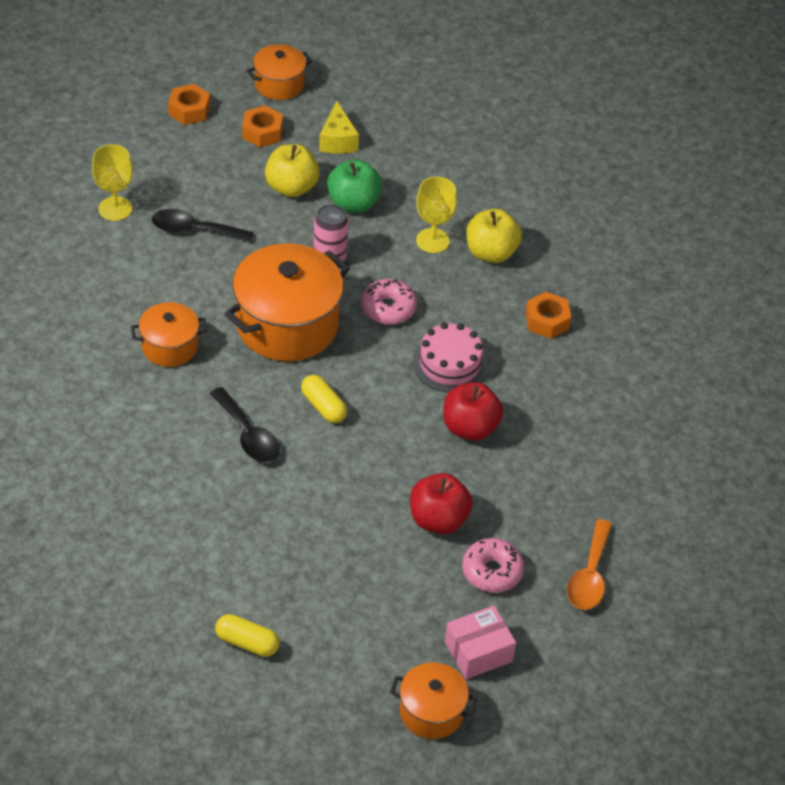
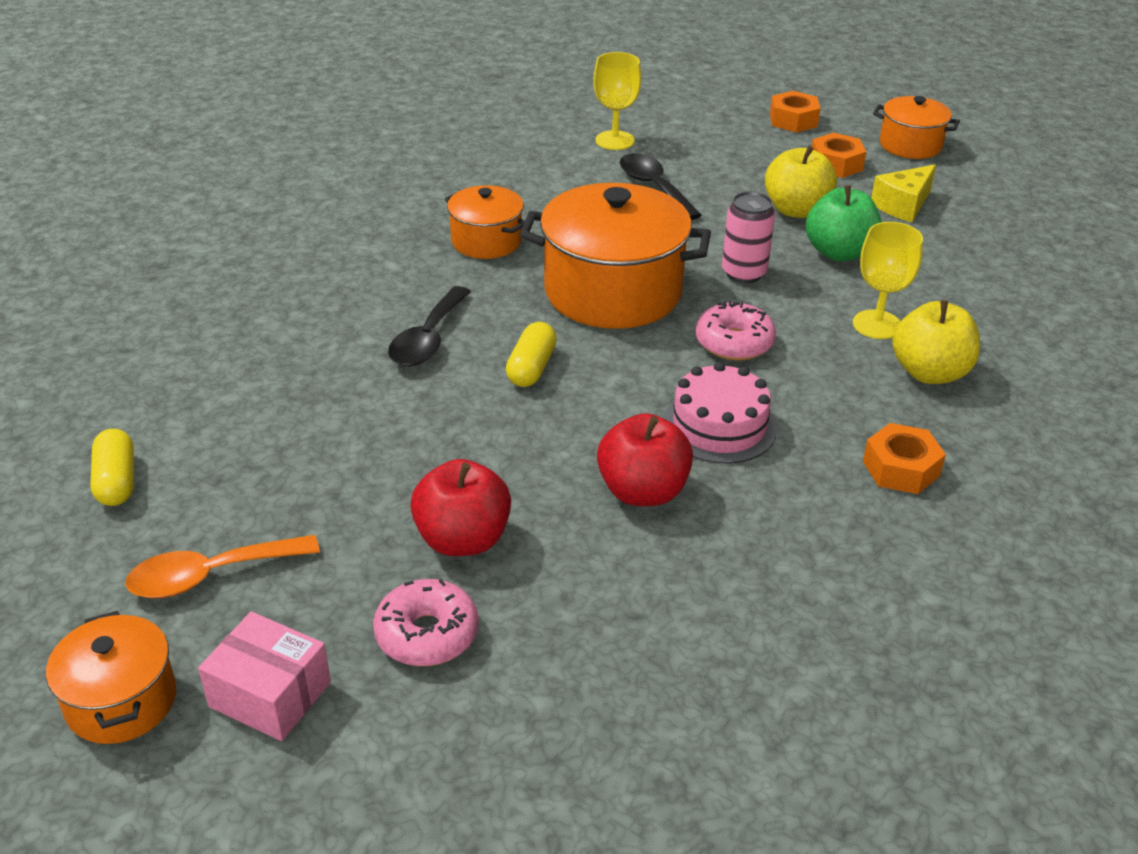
camera: 55 degrees right, 10 degrees down
(589, 575) = (522, 744): orange spoon -> orange spoon (210, 575)

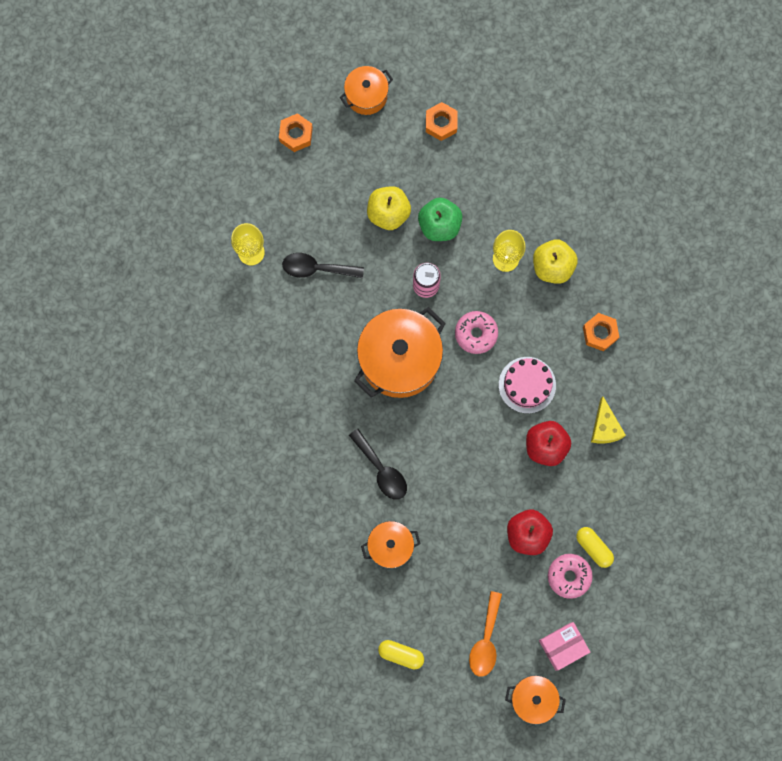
camera: 55 degrees left, 40 degrees up
(486, 241) = (312, 391): orange pot -> orange pot (390, 546)
(531, 368) = (435, 437): yellow capsule -> yellow capsule (593, 548)
(836, 164) = (358, 153): orange nut -> orange nut (441, 123)
(903, 205) = (421, 155): yellow cheese -> yellow cheese (604, 427)

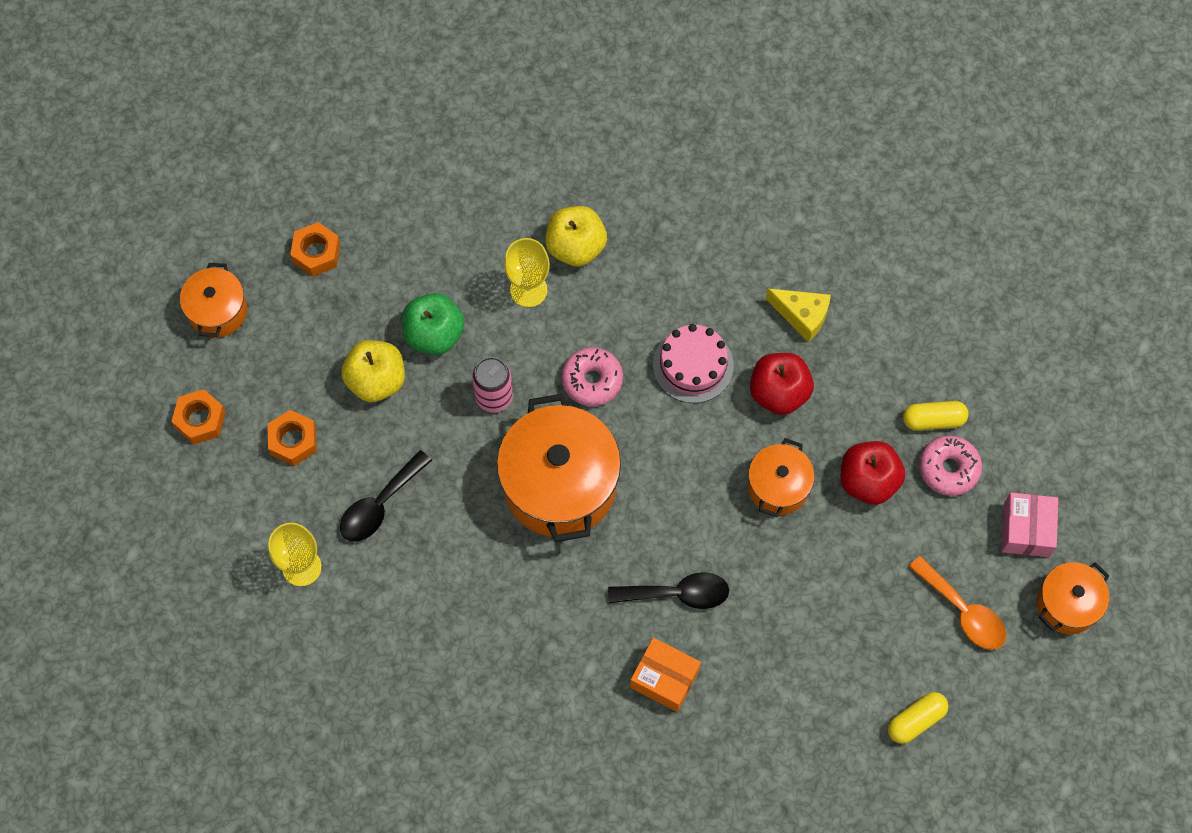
camera: 55 degrees left, 10 degrees down
(327, 496) = (664, 679): none -> orange box
(390, 546) = (776, 645): orange pot -> orange pot (778, 486)
(600, 333) = (690, 249): orange nut -> orange nut (293, 441)

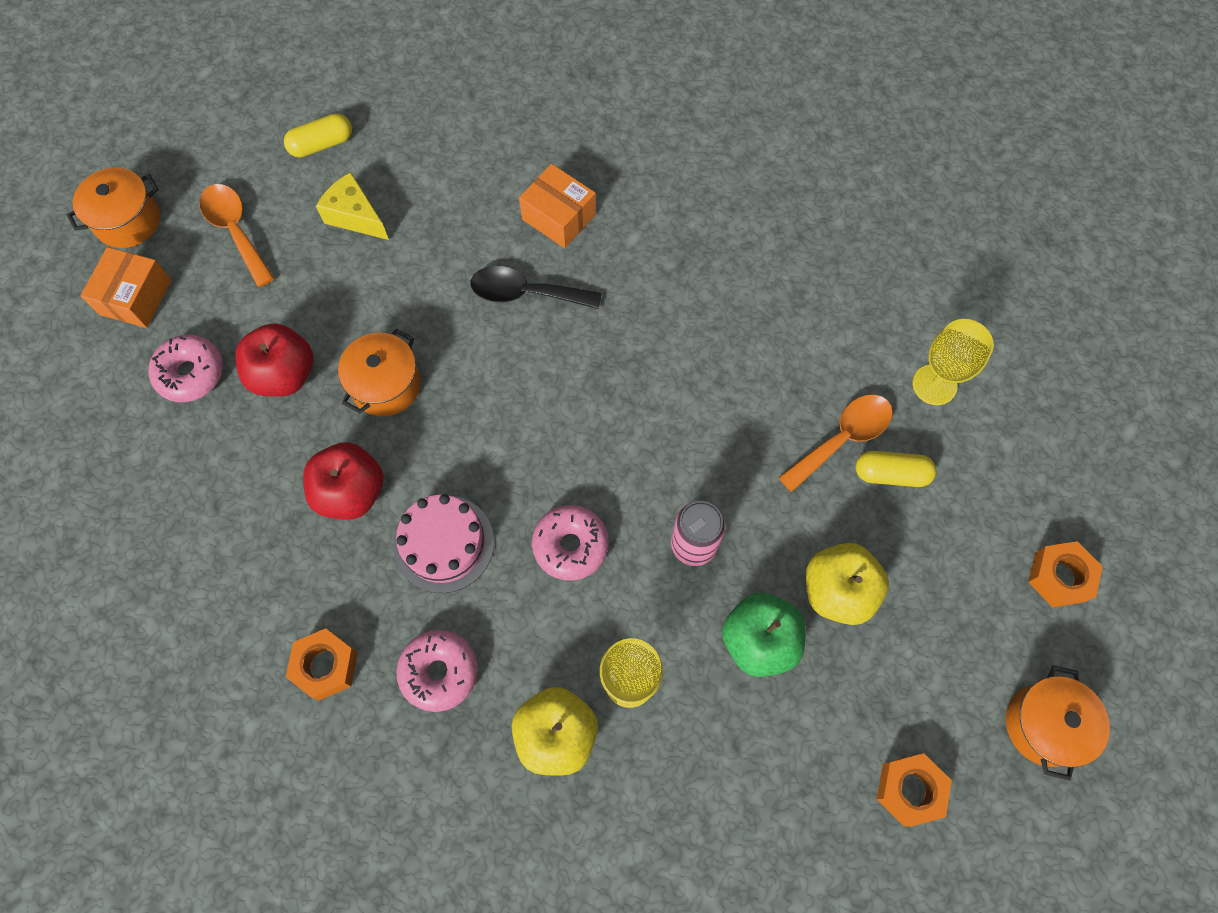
camera: 170 degrees left, 0 degrees up
(293, 441) = (943, 531): orange nut -> orange nut (325, 666)
(380, 505) = (842, 438): black spoon -> orange spoon
(559, 484) = (632, 427): orange pot -> none
(671, 274) = (439, 672): none -> pink donut
(802, 316) = (292, 584): yellow cheese -> yellow cheese (355, 216)
(933, 420) = (185, 430): yellow capsule -> yellow capsule (891, 474)
(1026, 530) = (136, 297): pink box -> orange box

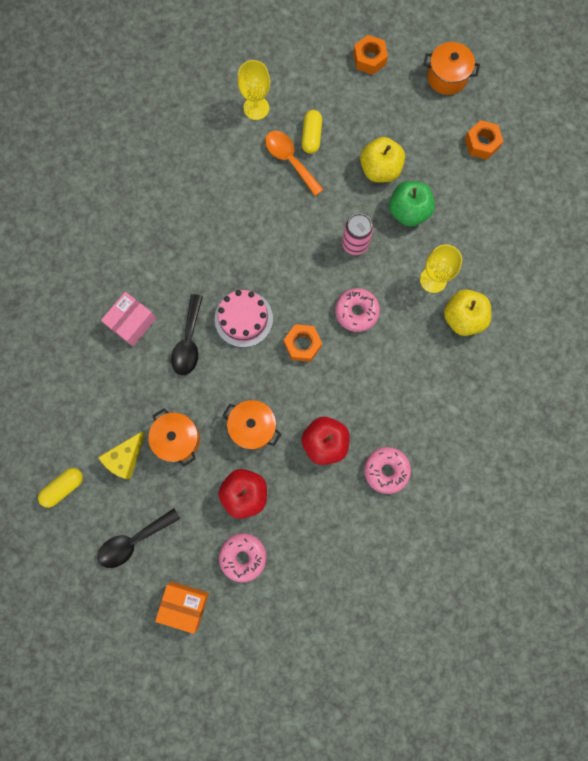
camera: 90 degrees left, 10 degrees up
(128, 221) = (122, 621): orange pot -> orange pot (177, 439)
(236, 230) = (133, 541): orange spoon -> black spoon
(322, 144) = (64, 487): yellow capsule -> yellow capsule turned 75 degrees clockwise
(325, 666) = (430, 447): orange nut -> orange nut (302, 344)
(439, 672) = (431, 383): pink donut -> pink donut (386, 470)
(444, 543) = (356, 384): pink cake -> pink cake (243, 318)
(559, 217) = (132, 322): orange box -> pink box

